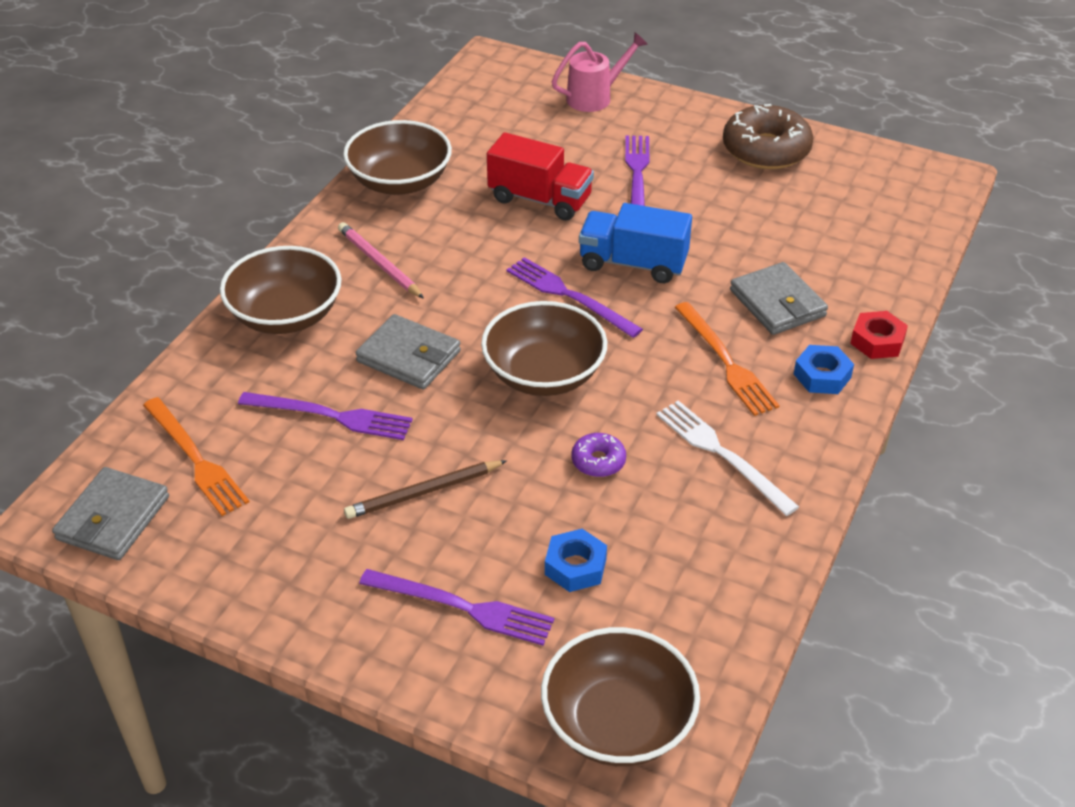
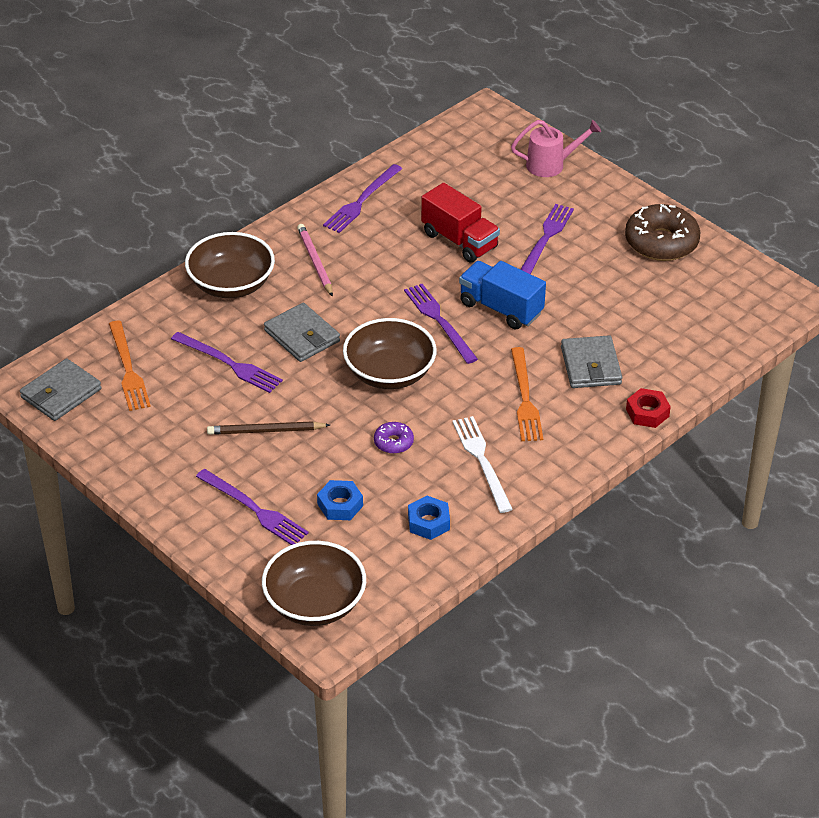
camera: 20 degrees right, 0 degrees up
(400, 182) = (362, 201): brown bowl -> purple fork
(822, 376) = (589, 426): blue nut -> blue nut (428, 522)

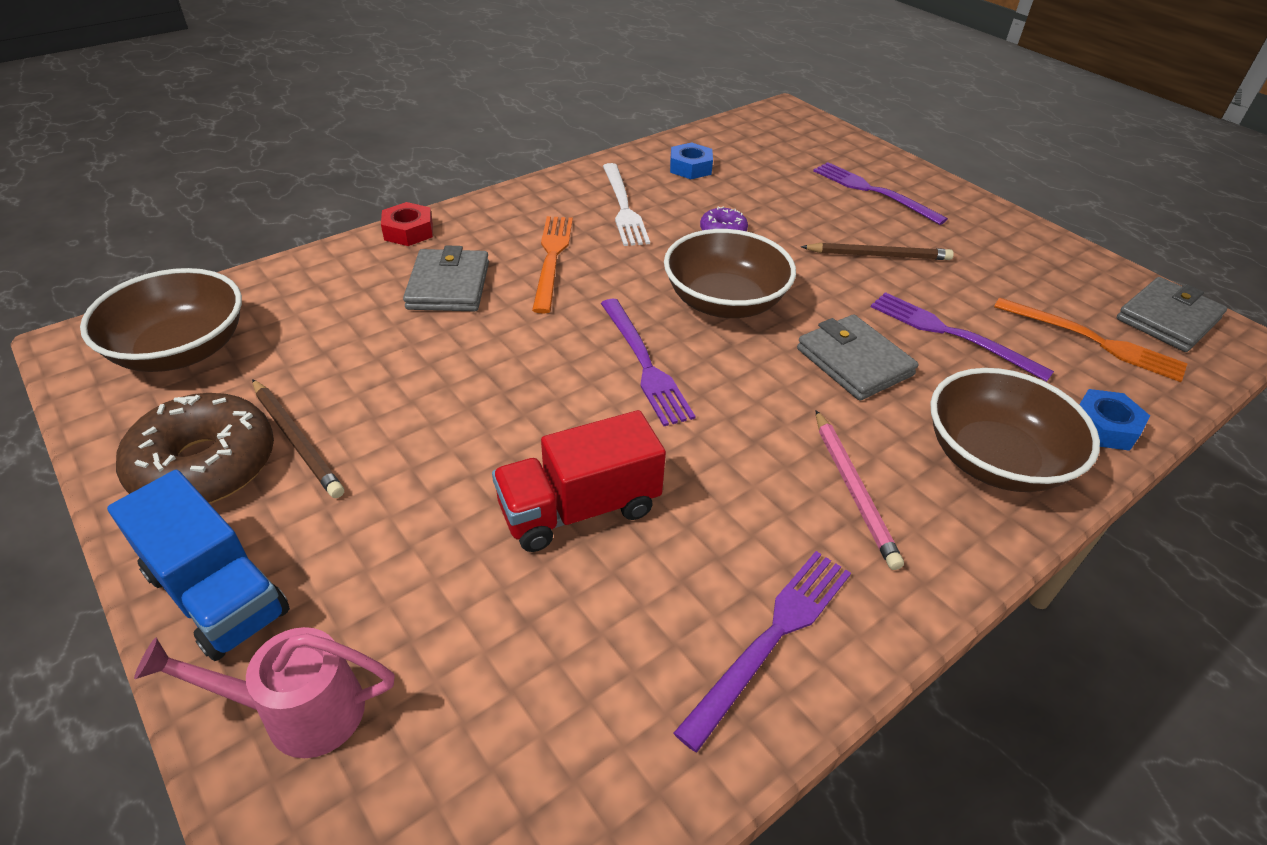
camera: 175 degrees left, 0 degrees up
(128, 369) = (1093, 341): orange fork -> orange fork turned 135 degrees clockwise
(315, 603) = (800, 129): brown bowl -> brown bowl (181, 350)
(340, 505) = (782, 187): blue nut -> blue nut (1103, 427)
(459, 240) = (579, 509): red truck -> red truck turned 75 degrees counterclockwise
(501, 308) = (544, 374): blue truck -> blue truck (217, 593)
(545, 239) = (414, 495): purple fork -> none
(623, 258) = (296, 440): none -> brown pencil

